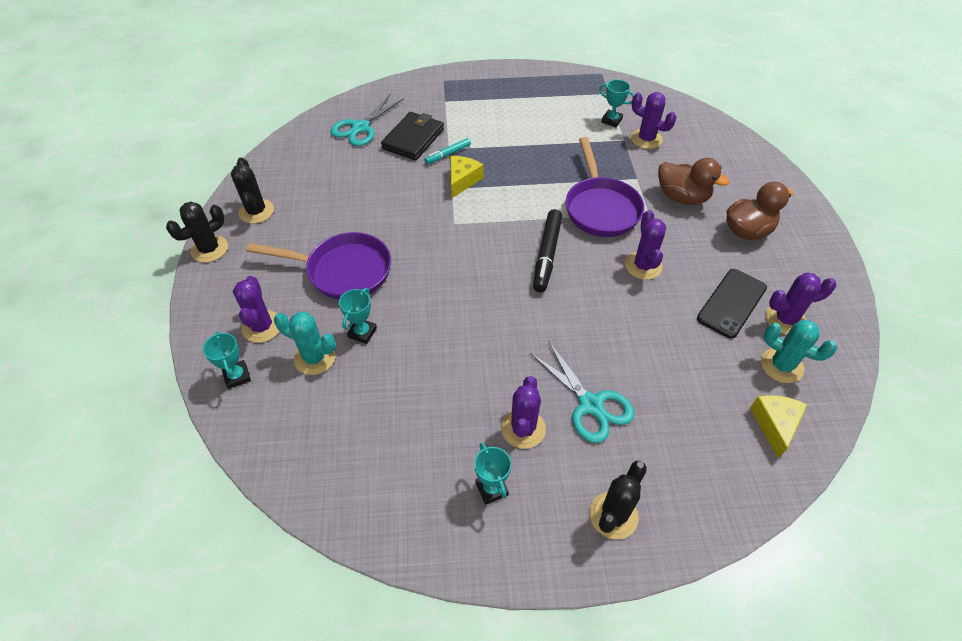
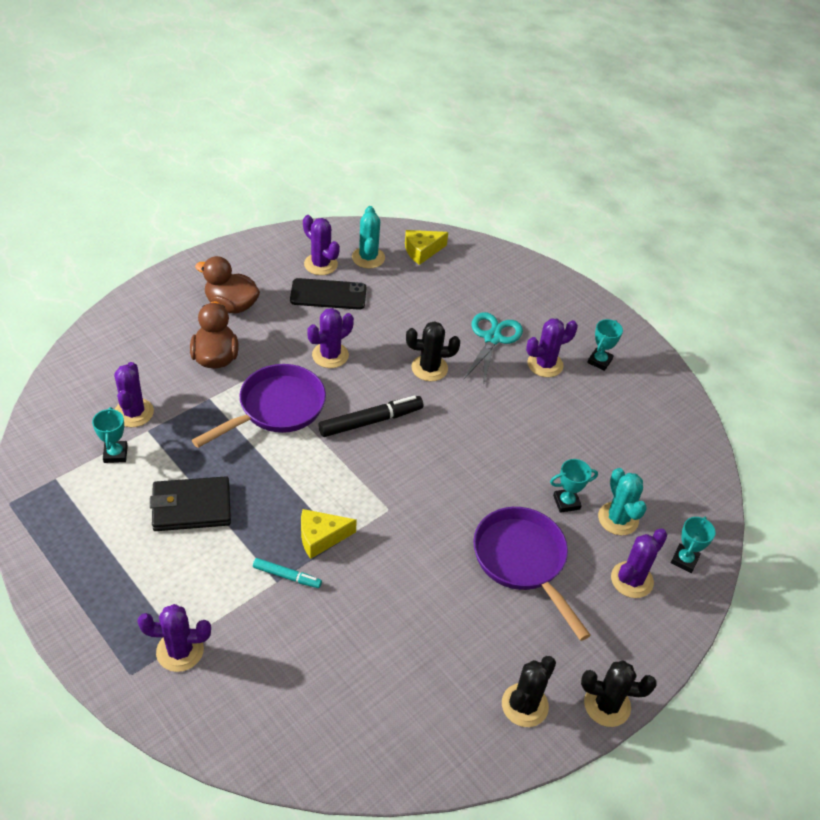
camera: 130 degrees left, 5 degrees down
(361, 127) = (303, 705): turquoise scissors -> none
(413, 139) = (284, 629): black wallet -> black wallet (191, 507)
(440, 99) = (180, 651): none -> purple cactus
(613, 515) = (556, 301): black cactus -> black cactus (429, 368)

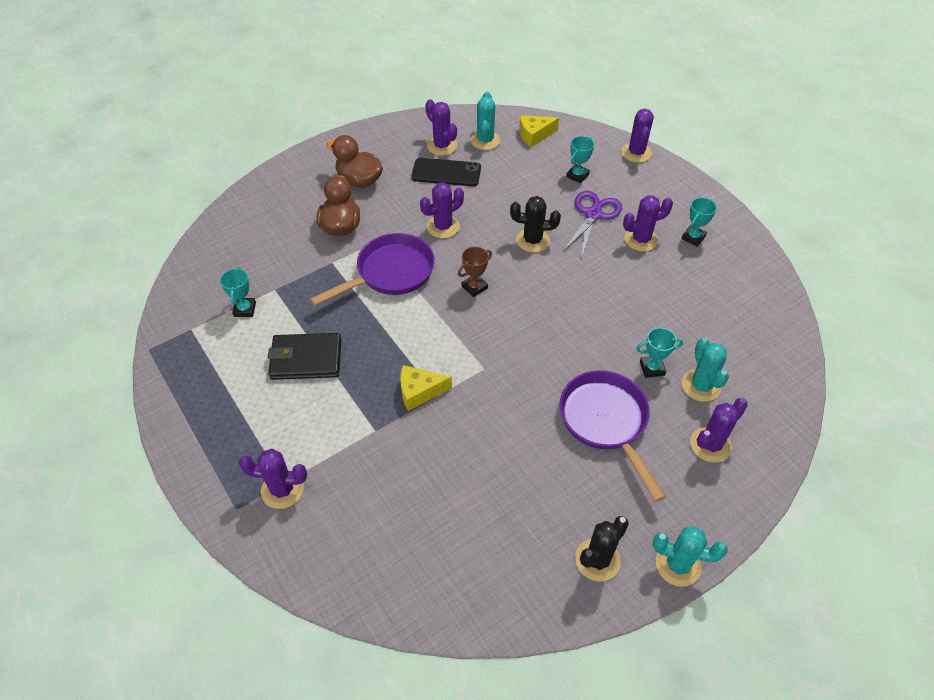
camera: 10 degrees right, 5 degrees up
(134, 413) = (264, 273): purple cactus -> purple cactus (636, 153)
(287, 576) = (385, 426): turquoise marker -> none
(371, 421) = (474, 287): black marker -> brown trophy
(492, 338) = (593, 214): turquoise scissors -> purple scissors
(607, 705) = (678, 565): black cactus -> turquoise cactus
(684, 560) = (763, 428): turquoise trophy -> turquoise trophy (577, 175)

